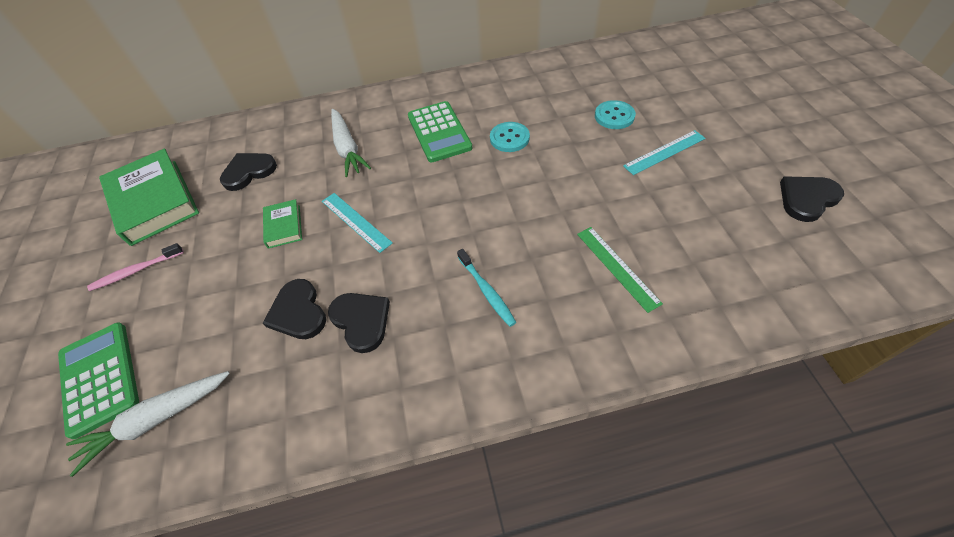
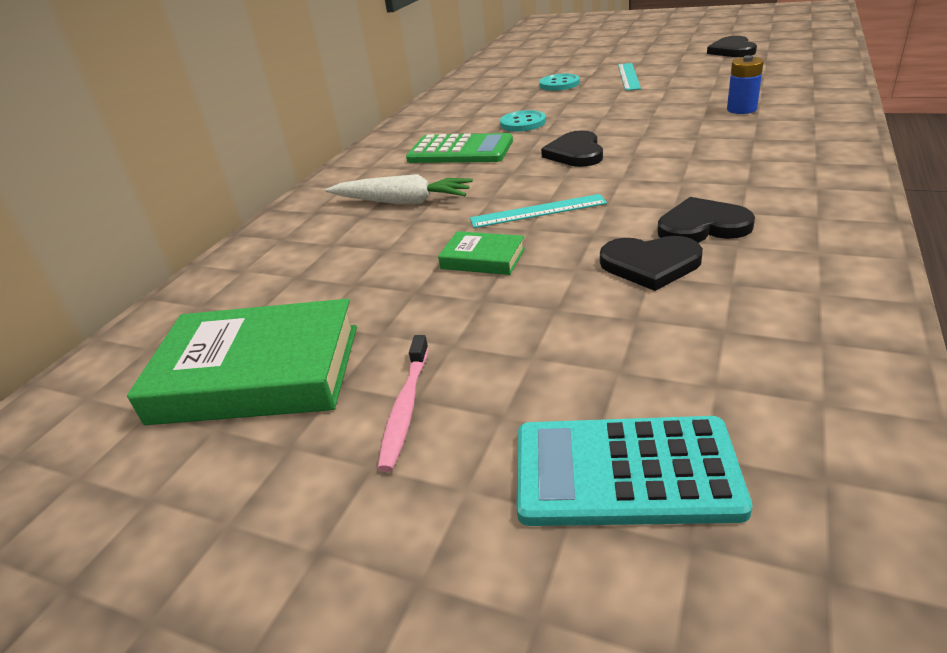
camera: 55 degrees left, 20 degrees down
(100, 378) = (624, 472): green calculator -> turquoise calculator
(155, 420) = (762, 408): white carrot -> none
(248, 172) = (332, 275): black heart -> black heart (575, 153)
(486, 291) = (719, 160): turquoise toothbrush -> none
(617, 267) = (741, 109): green ruler -> blue battery

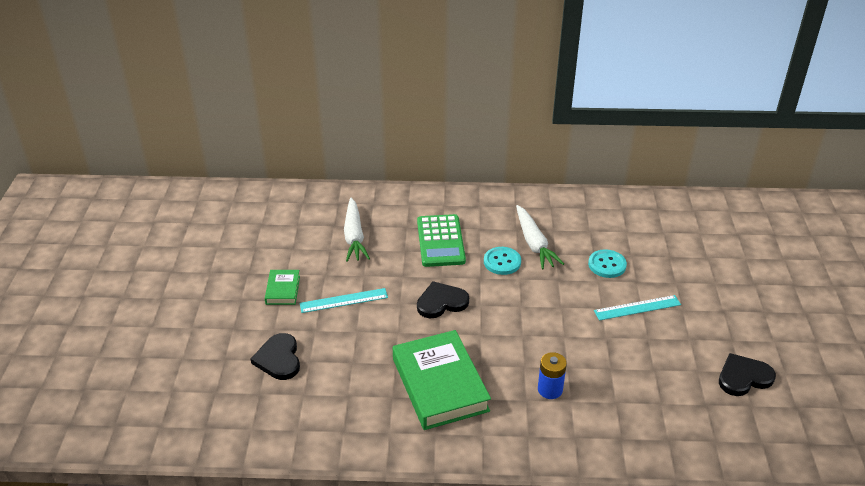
camera: 65 degrees right, 5 degrees up
(257, 373) = (179, 243): green book -> green book (440, 384)
(405, 408) = (156, 296): pink toothbrush -> none
(503, 109) = (534, 243): none -> white carrot
(538, 211) = (344, 300): turquoise ruler -> turquoise ruler turned 75 degrees counterclockwise
(624, 472) = (118, 367): turquoise calculator -> none
(702, 226) = (327, 377): black heart -> none

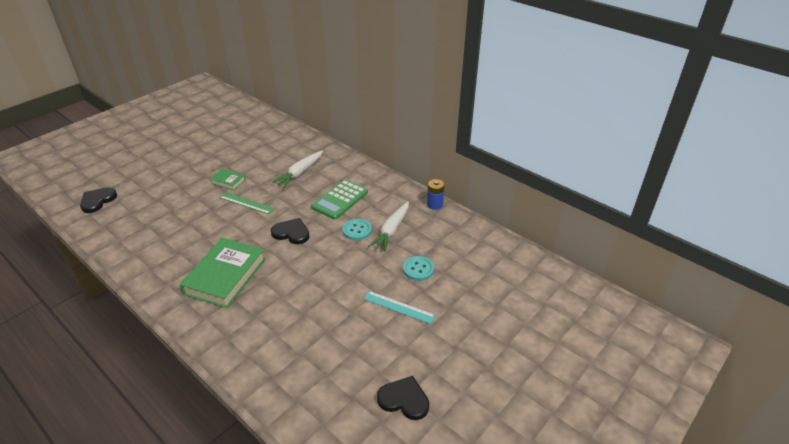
camera: 40 degrees right, 0 degrees up
(279, 359) = (177, 214): black heart -> black heart (97, 201)
(283, 290) = (228, 181): green book -> green book turned 75 degrees clockwise
(344, 300) = (246, 203): turquoise ruler -> green ruler
(550, 389) = (275, 319): blue battery -> blue battery (434, 205)

